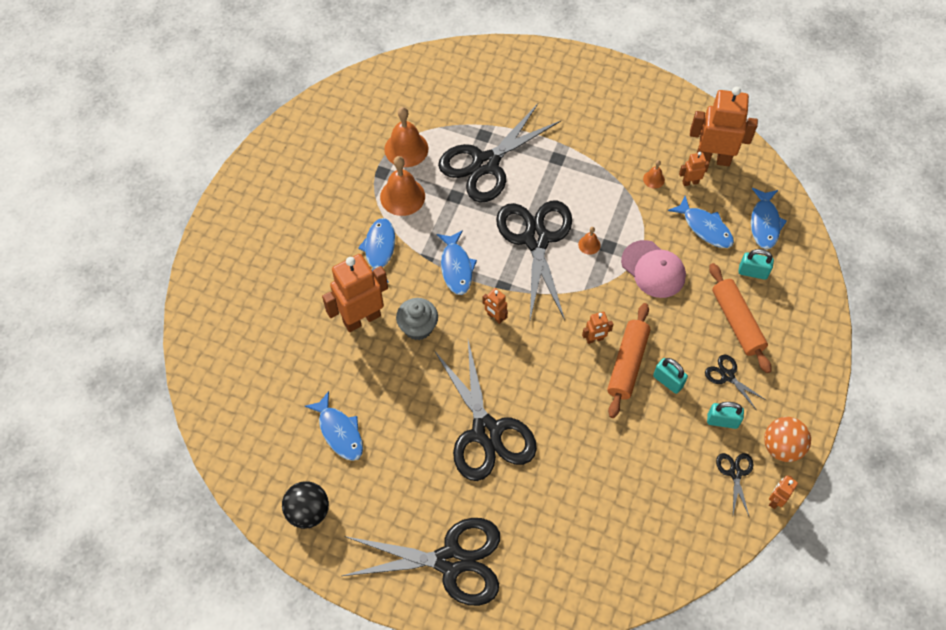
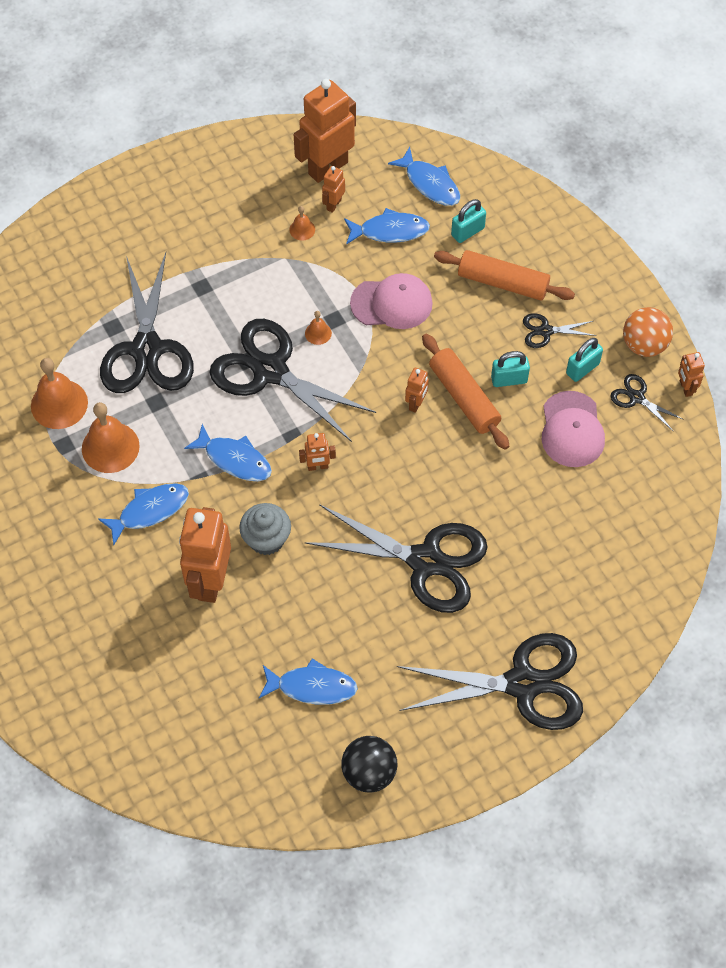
camera: 50 degrees left, 0 degrees up
(379, 249) = (149, 511): blue fish -> blue fish turned 105 degrees clockwise
(450, 561) = (523, 684): black scissors -> black scissors turned 45 degrees clockwise
(669, 449) = (572, 430): none -> pink cap

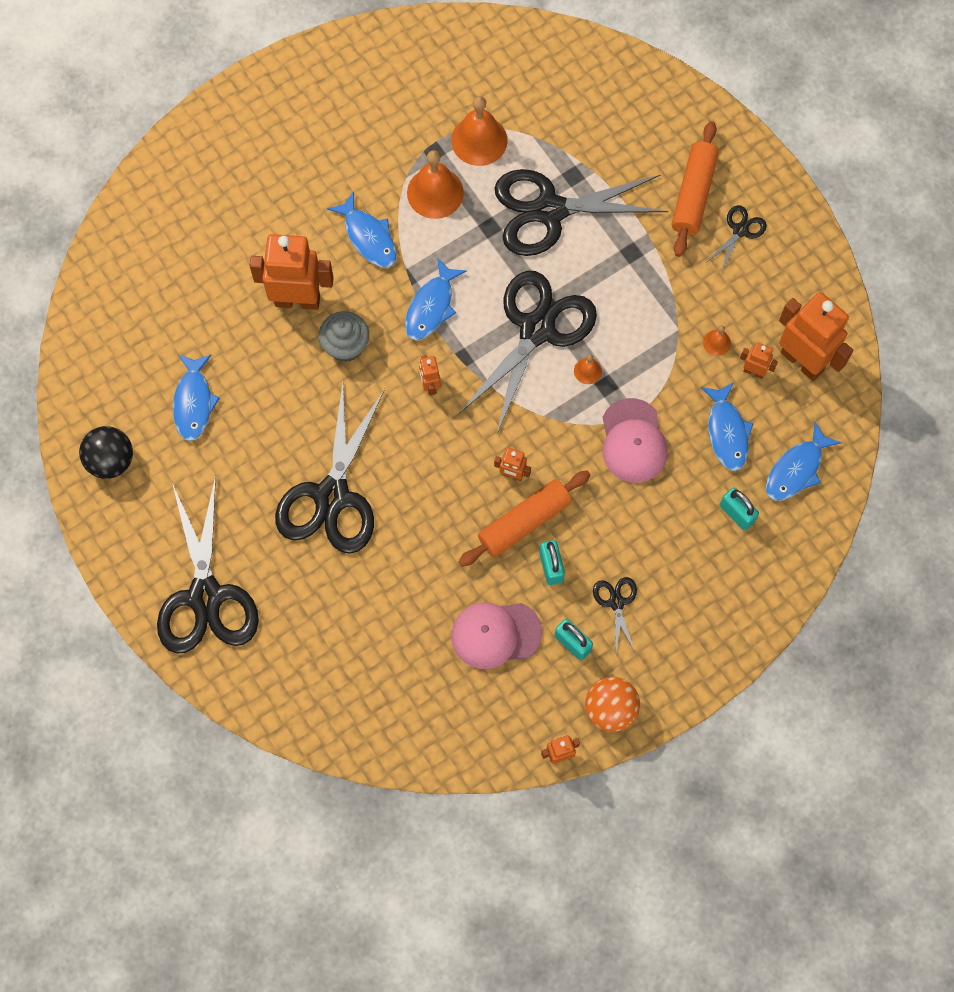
camera: 85 degrees right, 10 degrees up
(503, 283) = (674, 554): orange rolling pin -> orange rolling pin (693, 194)
(637, 397) = (542, 702): black scissors -> black scissors (740, 230)

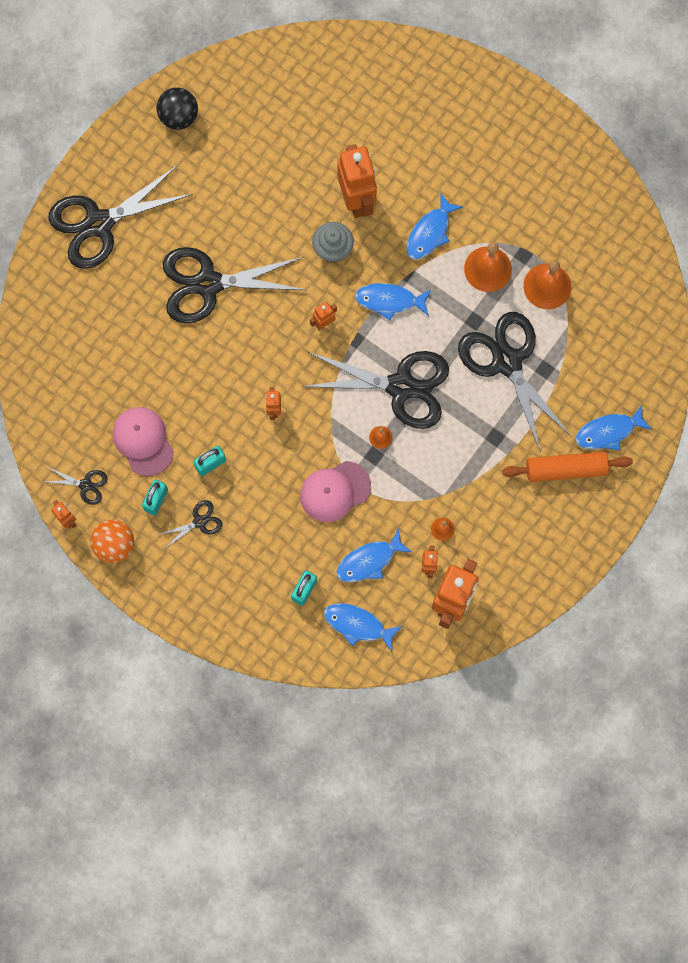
camera: 70 degrees right, 5 degrees up
(194, 402) = (246, 157): blue fish -> blue fish (608, 432)
(524, 522) = (239, 432): orange rolling pin -> none
(740, 230) = (548, 516): black scissors -> black scissors (85, 485)

